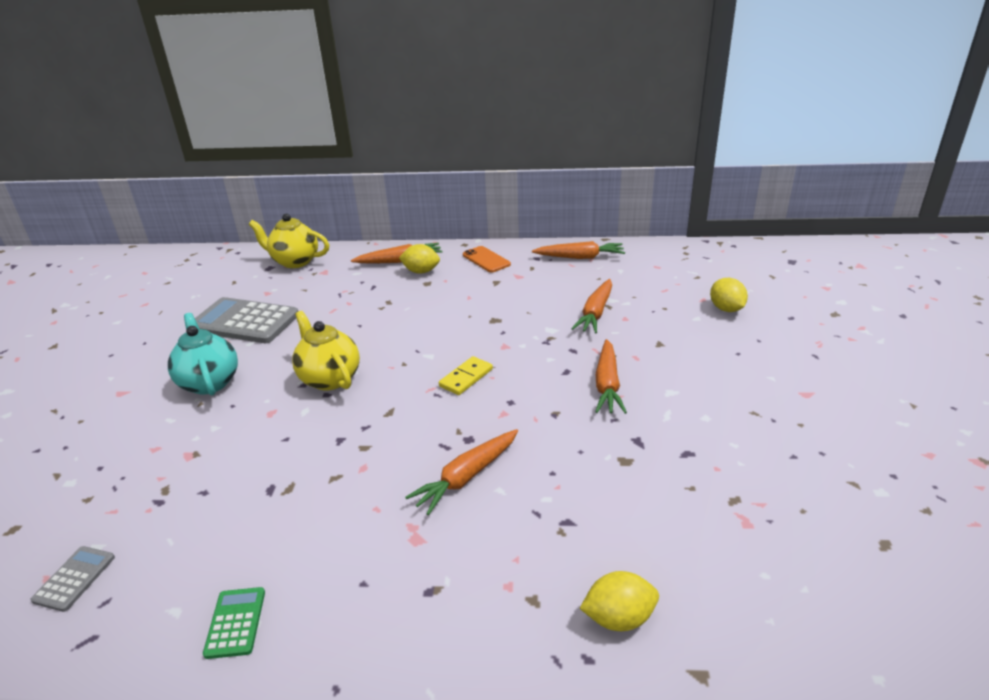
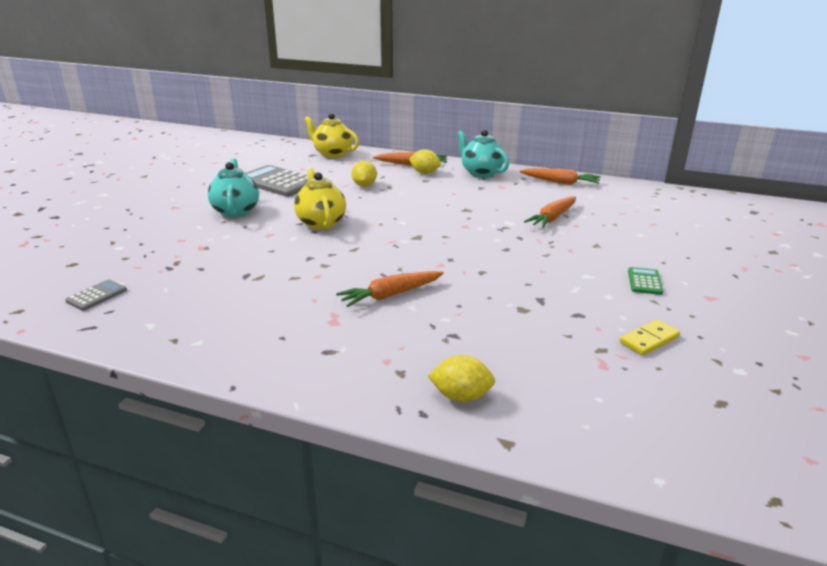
camera: 15 degrees right, 5 degrees down
(235, 622) = (185, 339): green calculator -> green calculator (644, 281)
(466, 378) = (423, 239): yellow domino -> yellow domino (649, 340)
(486, 260) = (480, 173): orange phone -> turquoise teapot
(607, 384) = (535, 262): orange carrot -> none
(726, 309) = (670, 233): yellow lemon -> yellow lemon (364, 185)

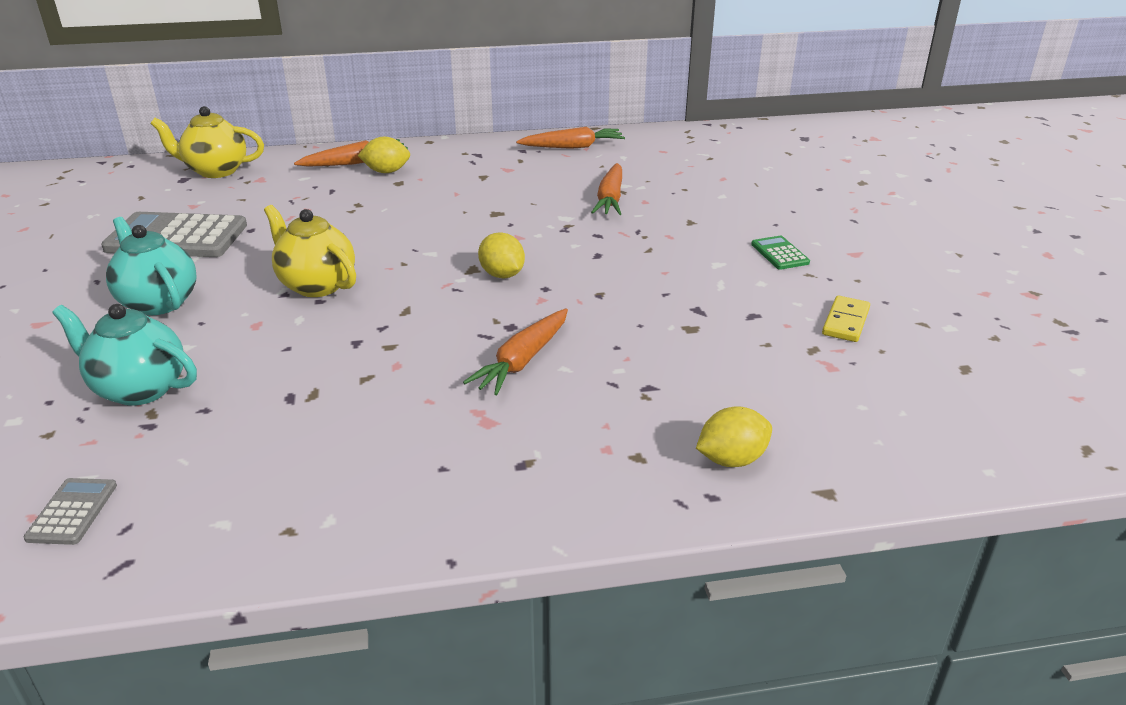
camera: 30 degrees left, 5 degrees up
(364, 185) = (319, 211): yellow lemon -> yellow lemon (502, 275)
(480, 173) = (462, 155): turquoise teapot -> turquoise teapot (139, 389)

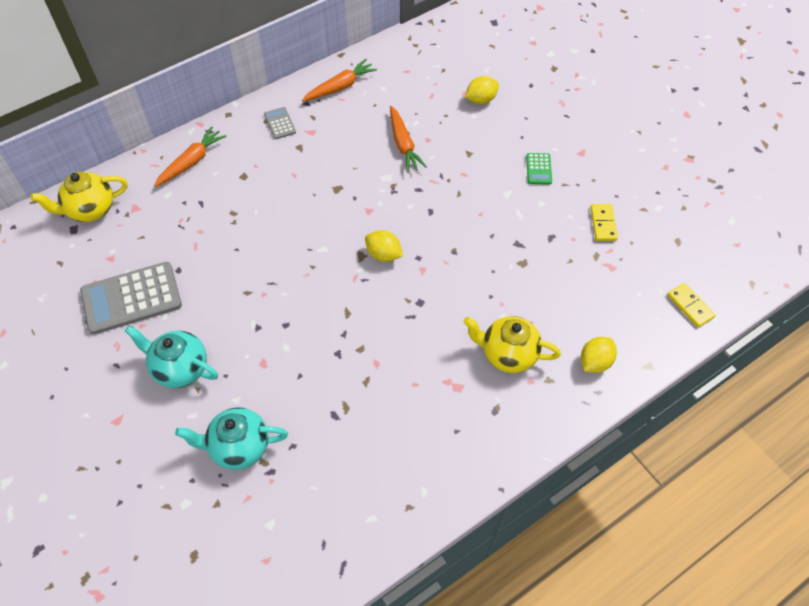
camera: 25 degrees left, 25 degrees up
(72, 512) = (285, 548): grey calculator -> grey calculator (280, 123)
(316, 285) = (272, 310): yellow teapot -> yellow teapot (508, 354)
(386, 172) = (224, 165): yellow lemon -> yellow lemon (481, 100)
(522, 361) = (445, 330): orange carrot -> none
(779, 253) = (538, 169): green calculator -> green calculator turned 135 degrees counterclockwise
(948, 444) = (690, 306): none -> yellow domino

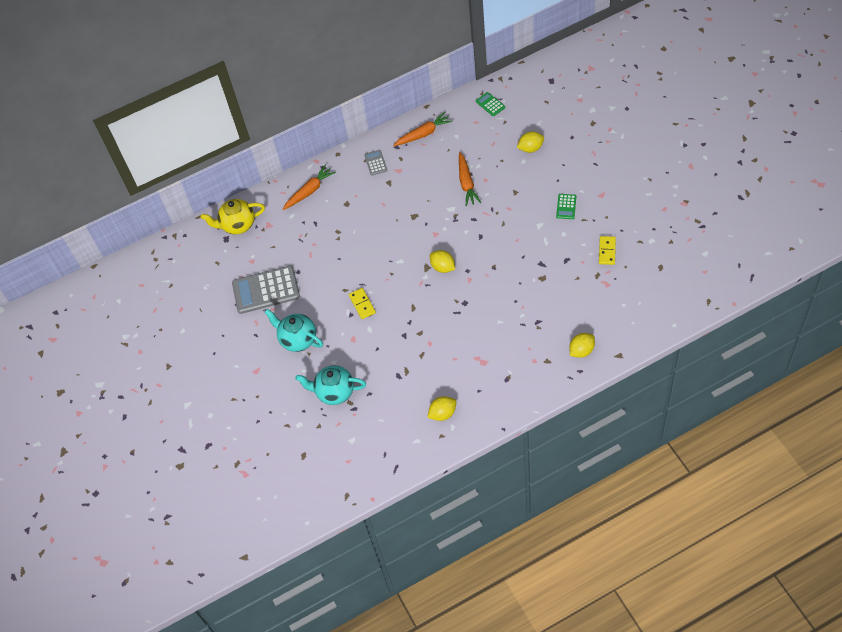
camera: 15 degrees right, 0 degrees up
(407, 471) = (442, 413): none -> yellow lemon
(422, 50) = (490, 104): none -> green calculator
(508, 354) = (521, 342): yellow teapot -> none
(690, 306) = (658, 315): yellow domino -> yellow domino (362, 304)

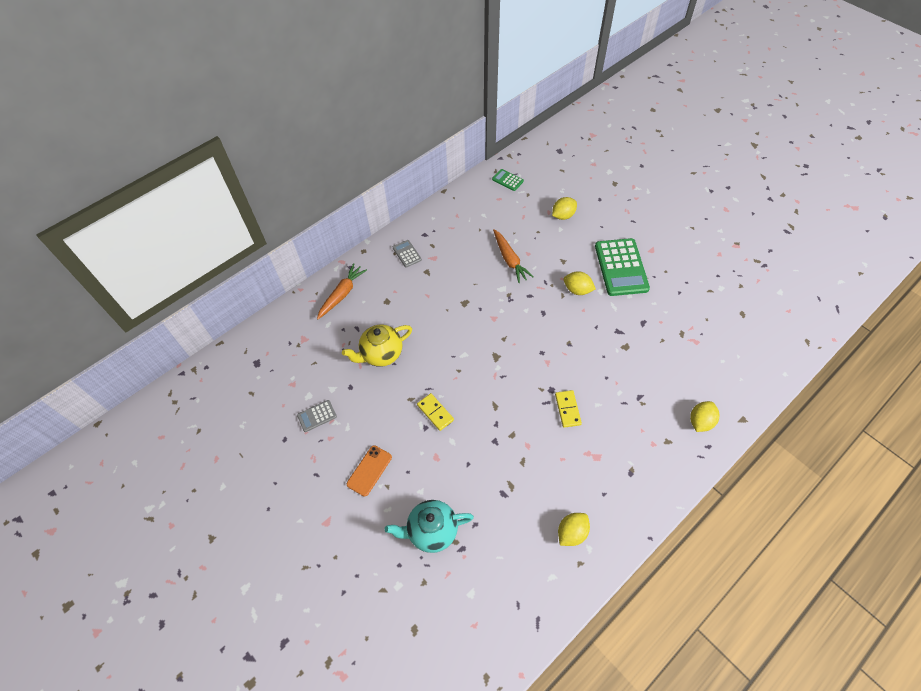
camera: 20 degrees left, 0 degrees up
(237, 225) = (267, 345): yellow teapot -> yellow teapot (381, 354)
(266, 290) = (317, 416): grey calculator -> grey calculator, size x0.47
(298, 339) = (369, 470): turquoise teapot -> orange phone
(423, 134) = (449, 217): orange carrot -> none
(443, 267) = (514, 353): yellow lemon -> yellow lemon (577, 290)
(566, 206) = (621, 267): green calculator -> green calculator, size x2.15
(607, 251) = (681, 306): yellow domino -> yellow domino (567, 409)

